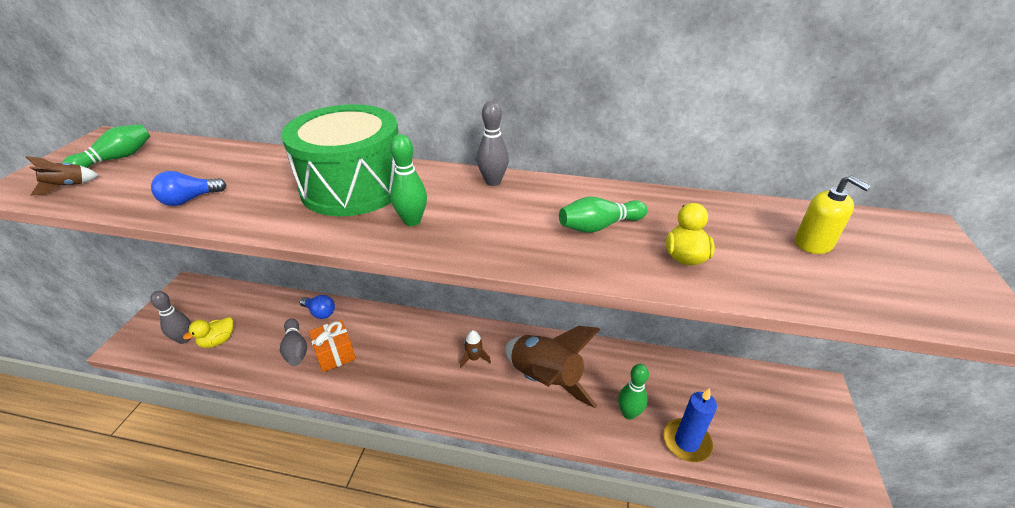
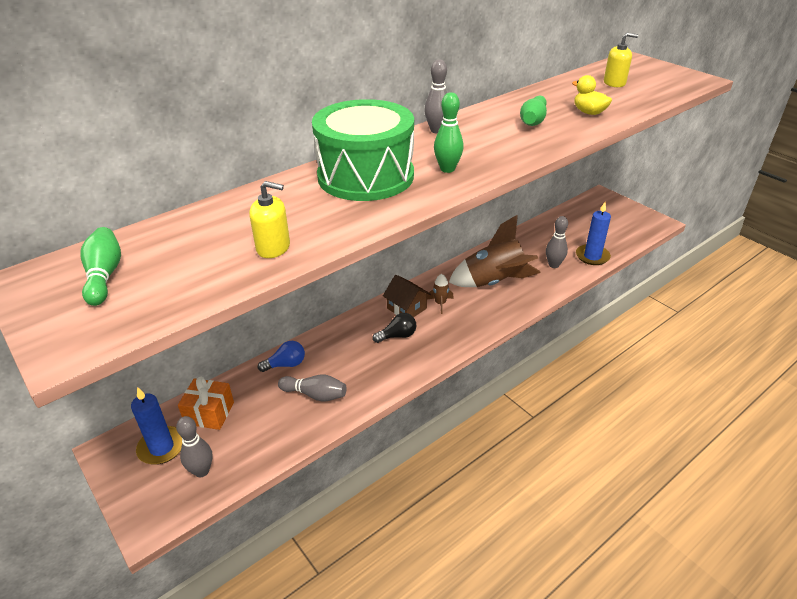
camera: 50 degrees left, 0 degrees up
(67, 186) = (125, 312): brown rocket -> none
(189, 200) = (273, 247): blue light bulb -> yellow soap dispenser
(199, 306) = (161, 447): none -> blue candle
(218, 341) = (237, 445): yellow duck -> none
(335, 354) = (350, 373): orange gift -> orange gift (209, 413)
(404, 356) = (397, 336): none -> black light bulb
(446, 340) = (406, 308): none -> brown house
(629, 413) = (553, 265): green bowling pin -> grey bowling pin

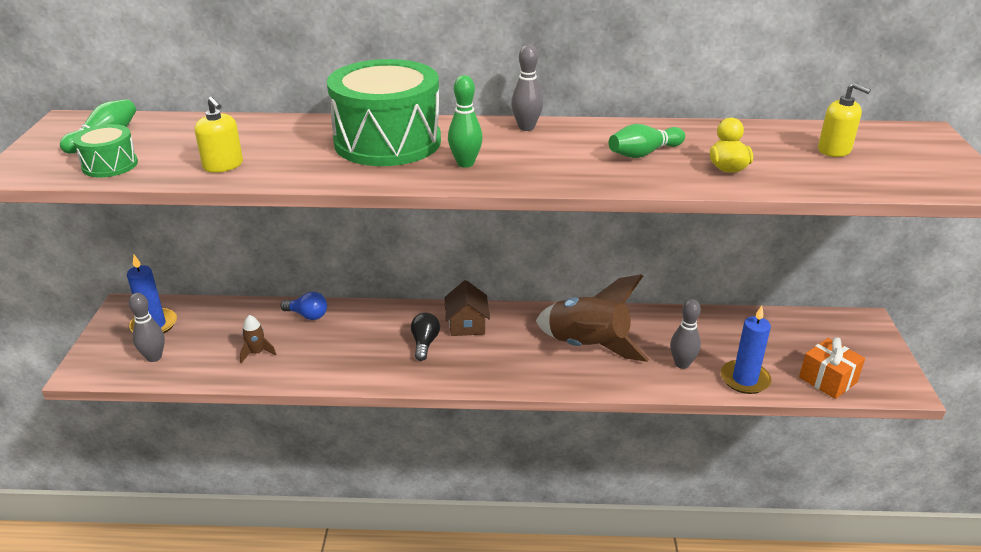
camera: 40 degrees right, 5 degrees down
(164, 295) = (110, 165): none -> green drum
(209, 413) = (211, 320): orange gift -> orange gift (827, 380)
(315, 395) = (296, 351): grey bowling pin -> none
(397, 336) = (425, 343): black light bulb -> black light bulb turned 105 degrees counterclockwise
(440, 303) = (504, 337): brown rocket -> brown rocket (257, 353)

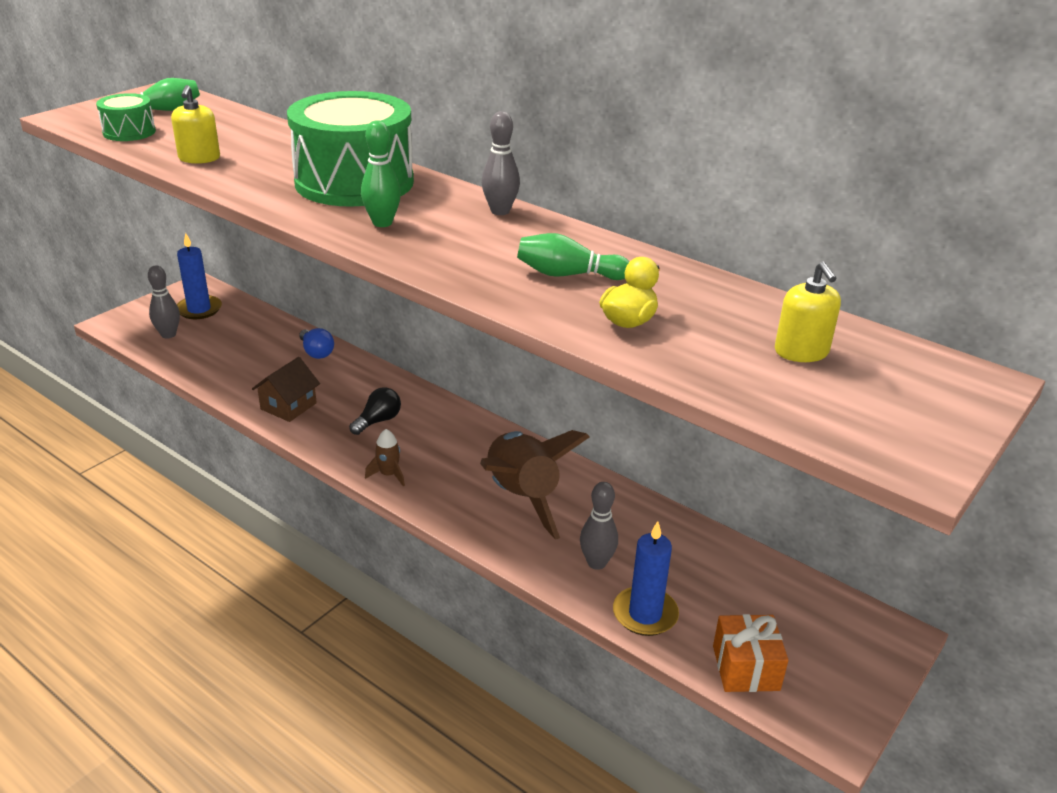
camera: 35 degrees right, 0 degrees up
(257, 353) = (240, 365): brown rocket -> brown rocket (388, 475)
(467, 324) = (436, 422): brown house -> brown house (288, 406)

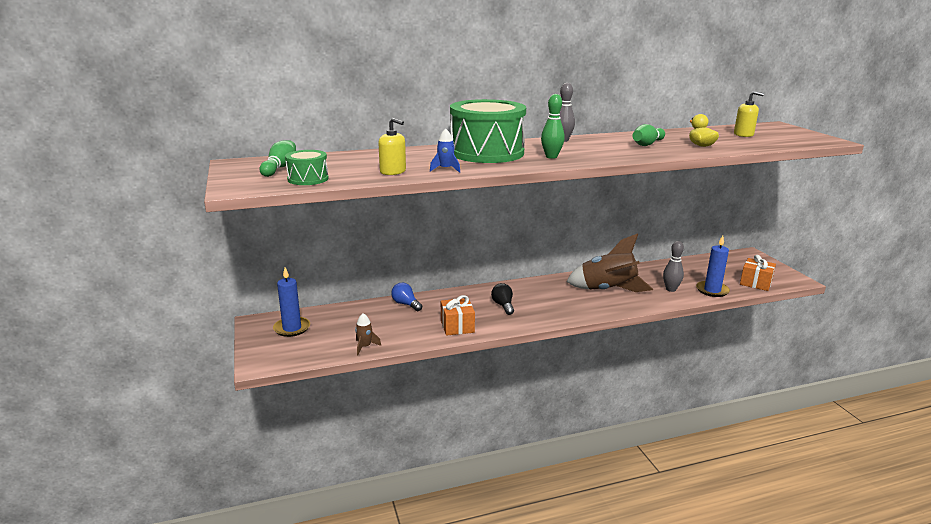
camera: 55 degrees left, 10 degrees down
(168, 334) = (311, 346): grey bowling pin -> none
(239, 180) = (445, 169): none -> blue rocket
(288, 406) = (457, 326): brown house -> orange gift
(316, 352) = (406, 304): blue light bulb -> blue light bulb turned 135 degrees counterclockwise
(388, 475) = (558, 316): brown rocket -> brown rocket (365, 347)

